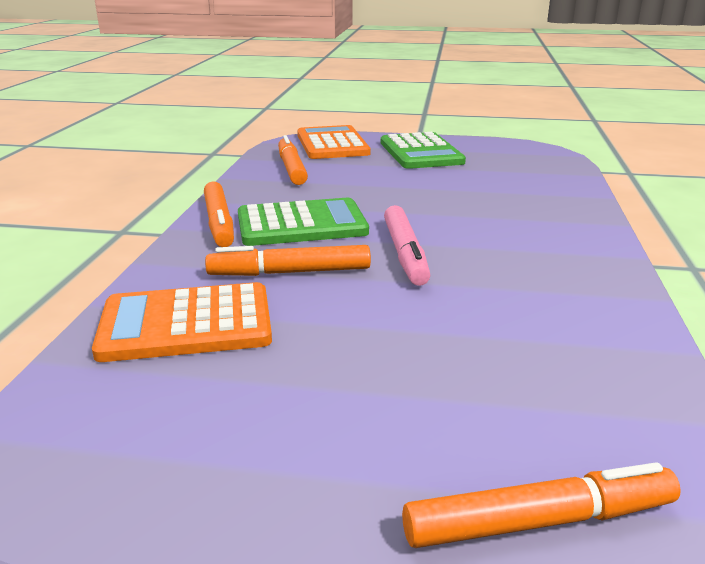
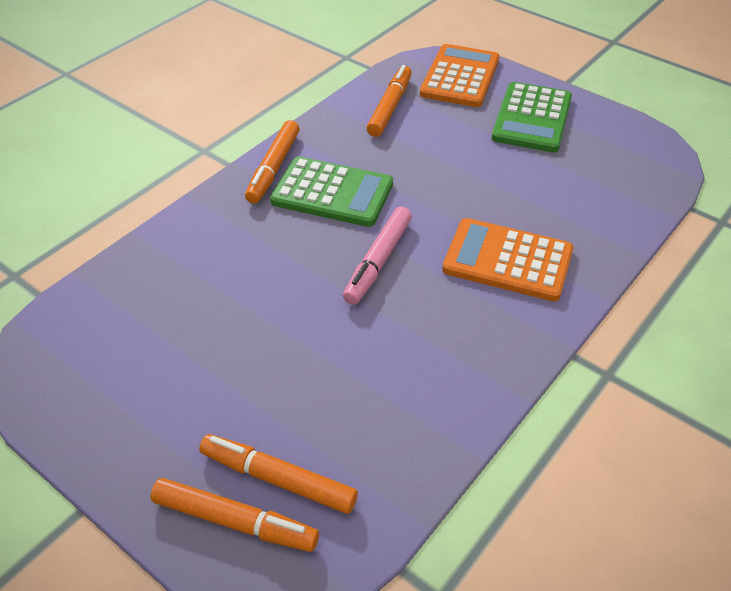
camera: 30 degrees right, 20 degrees up
(186, 324) = (173, 276): orange calculator -> orange calculator (507, 260)
(290, 272) = (277, 249): orange marker -> orange marker (278, 479)

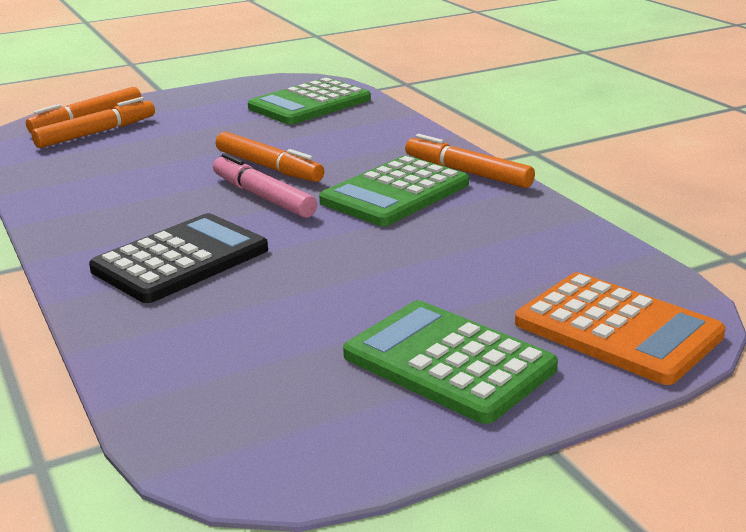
camera: 115 degrees right, 20 degrees down
(119, 322) = (309, 104): none -> green calculator
(390, 107) = (555, 255): orange marker -> orange marker (269, 167)
(507, 260) = (180, 260): orange calculator -> black calculator

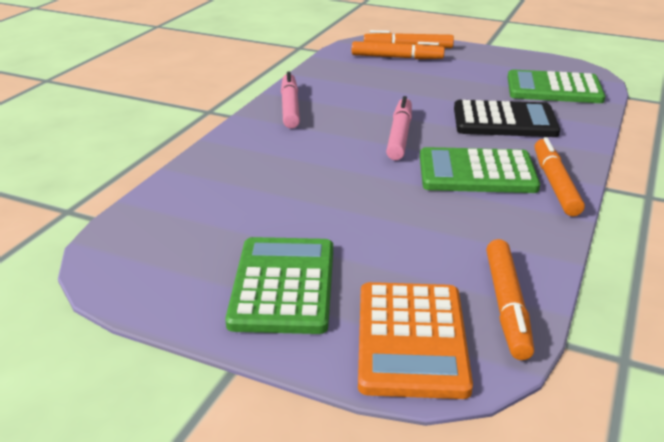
camera: 50 degrees right, 5 degrees up
(84, 225) = (290, 107): none -> pink marker
(180, 260) = (290, 149): black calculator -> black calculator (504, 121)
(269, 167) = (440, 119): orange marker -> orange marker (507, 305)

